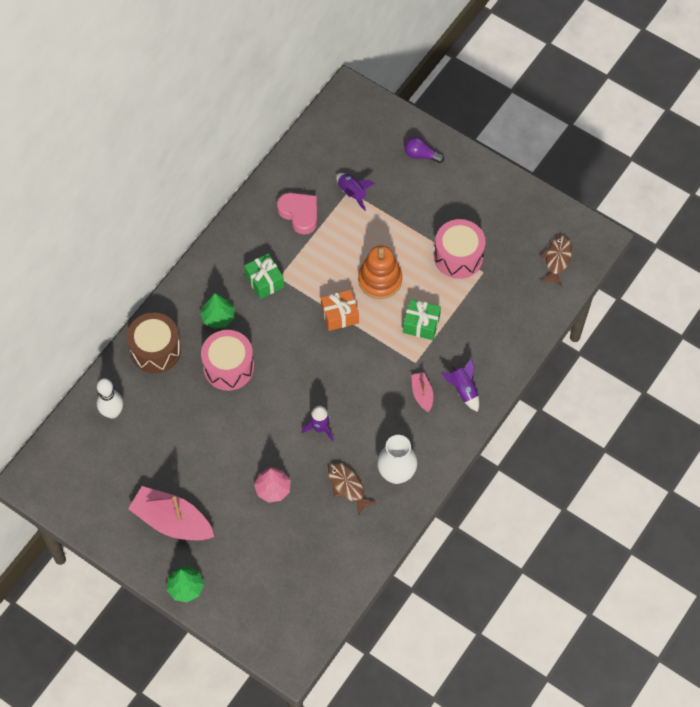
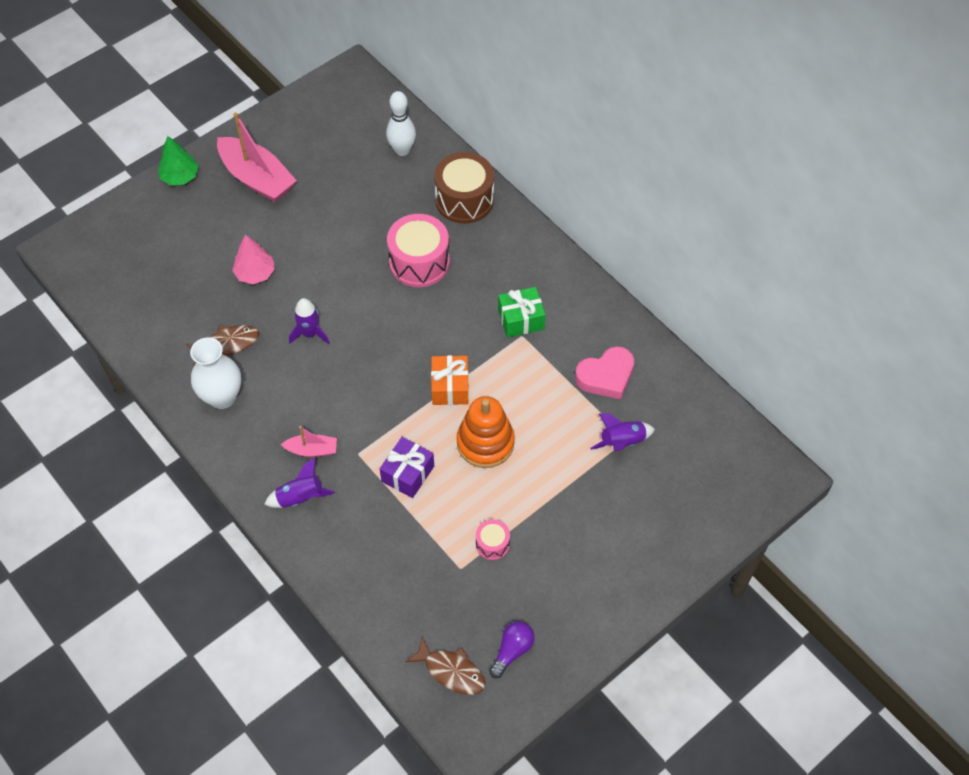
camera: 105 degrees right, 5 degrees down
(172, 521) = (257, 179): pink boat -> pink boat turned 90 degrees clockwise
(218, 317) = (487, 265): green tree -> none
(421, 155) = (663, 540): purple light bulb -> purple light bulb (512, 651)
(421, 324) = (408, 474): green gift -> purple gift
(458, 256) = (492, 544): pink drum -> pink drum, size x0.50

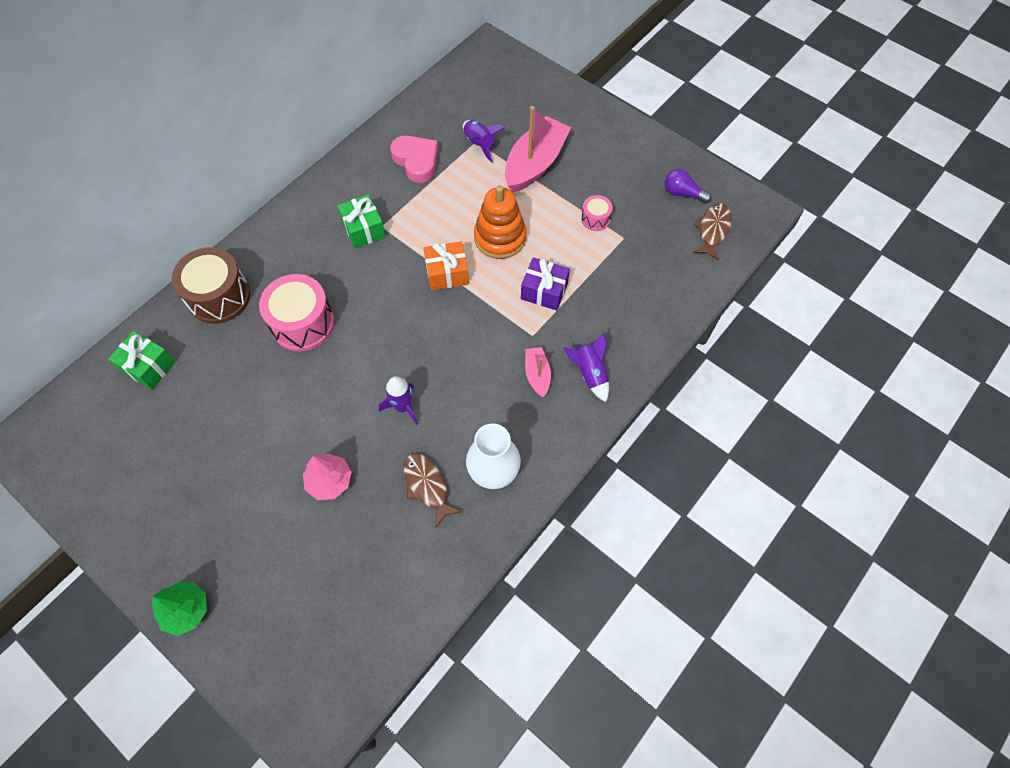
camera: 100 degrees left, 5 degrees up
(257, 179) = (189, 514): pink boat -> pink boat (535, 164)
(402, 150) = (148, 366): white bowling pin -> green gift

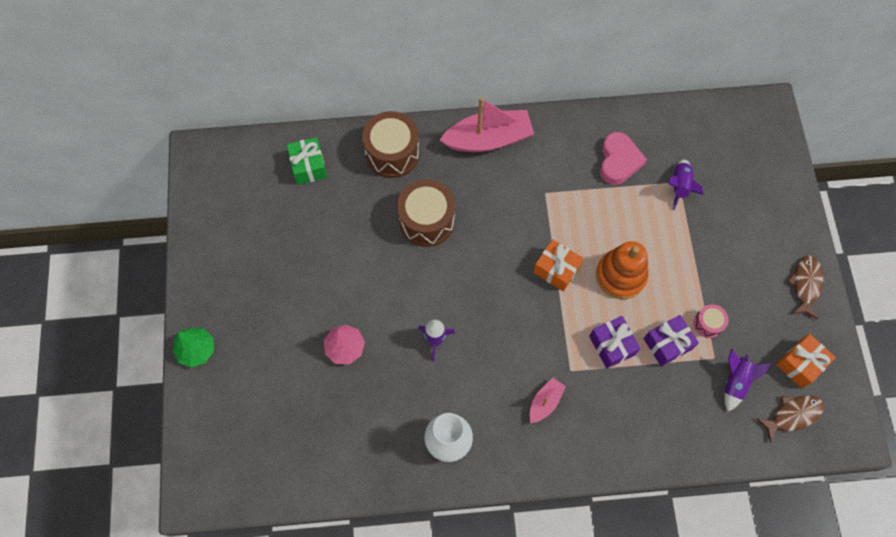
camera: 45 degrees right, 5 degrees up
(302, 323) = (427, 220): pink drum -> brown drum
(364, 229) = (531, 184): green gift -> none
(427, 486) = (400, 409): brown fish -> brown fish (805, 284)
(535, 164) = (706, 239): pink boat -> pink boat (488, 139)
(582, 256) = (667, 344): none -> purple gift
(590, 374) = (582, 436): purple rocket -> purple rocket (735, 382)
(682, 193) = (800, 364): purple light bulb -> orange gift

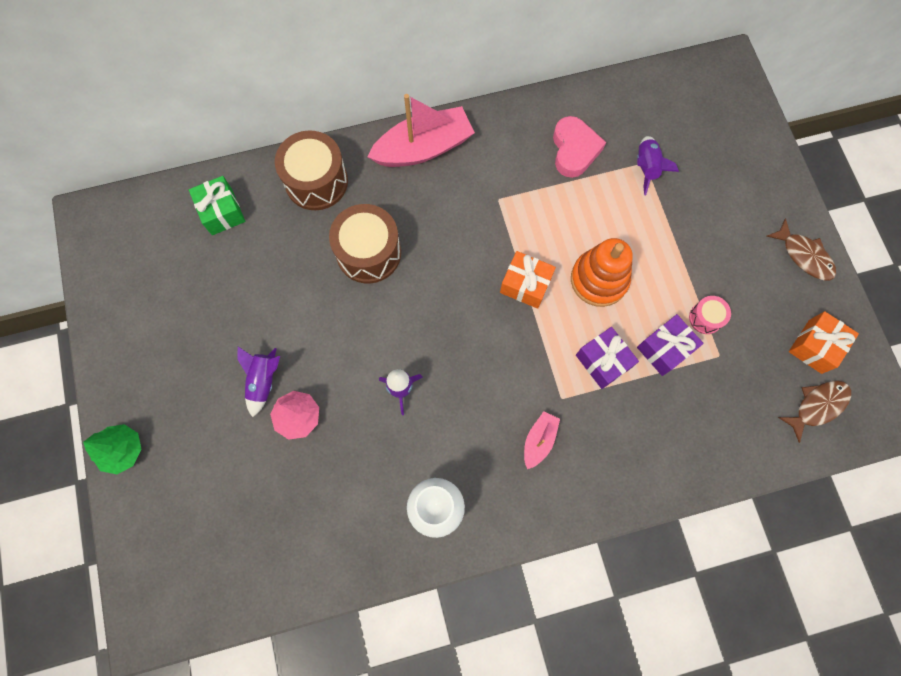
camera: 10 degrees left, 5 degrees up
(735, 382) = (747, 379): purple rocket -> purple rocket (263, 381)
(805, 284) = (804, 255): brown fish -> brown fish turned 135 degrees clockwise

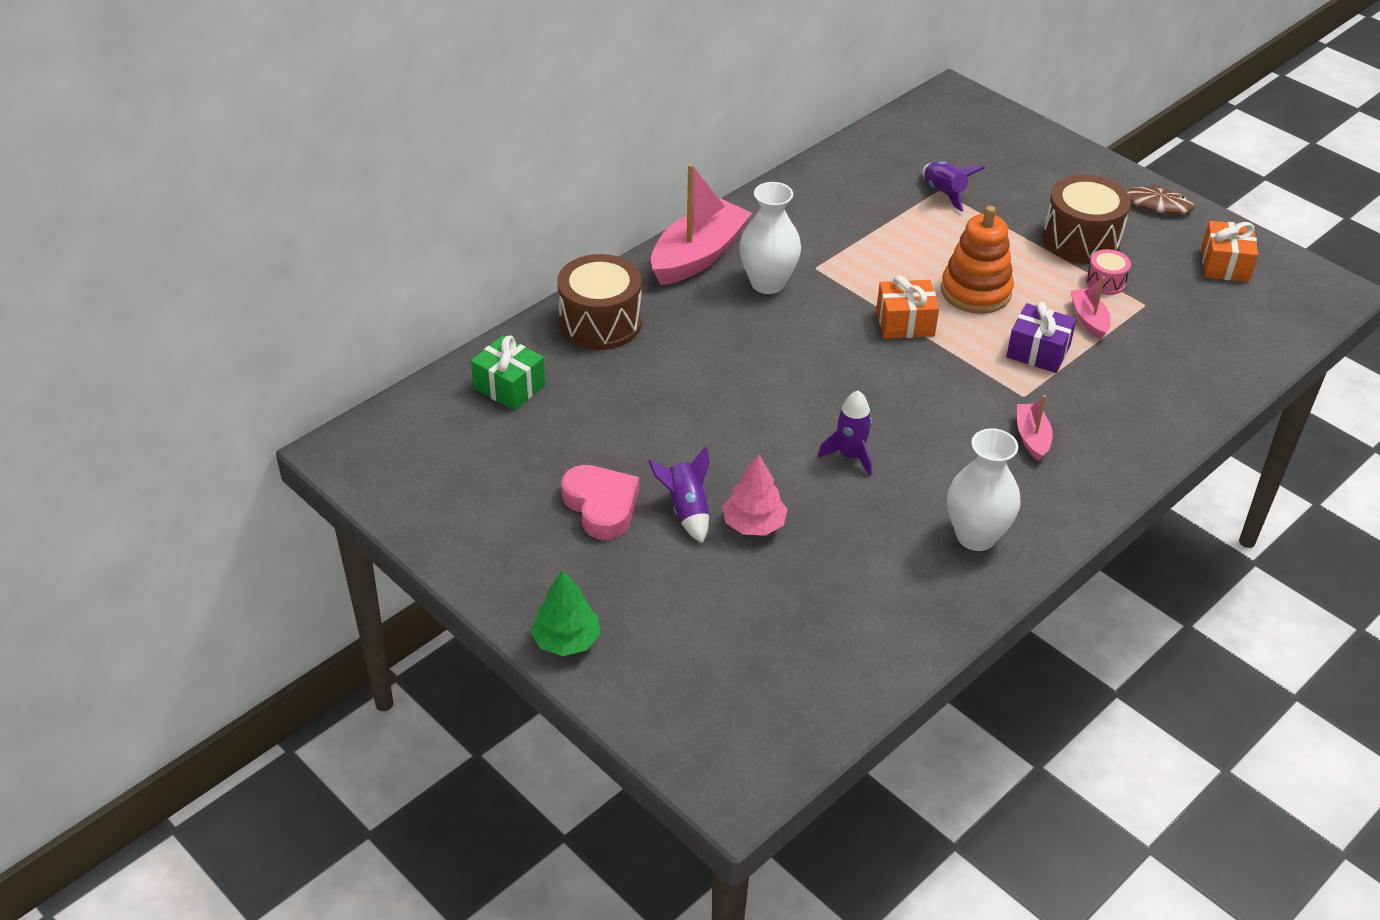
camera: 30 degrees left, 30 degrees down
(368, 253) = (712, 359): brown drum -> brown drum (1081, 239)
(454, 198) = (767, 283): none -> white vase
(574, 150) = (859, 204): pink heart -> pink heart (601, 506)
(664, 349) = (1089, 319): purple gift -> pink boat
(817, 406) = (1268, 306): brown fish -> none

